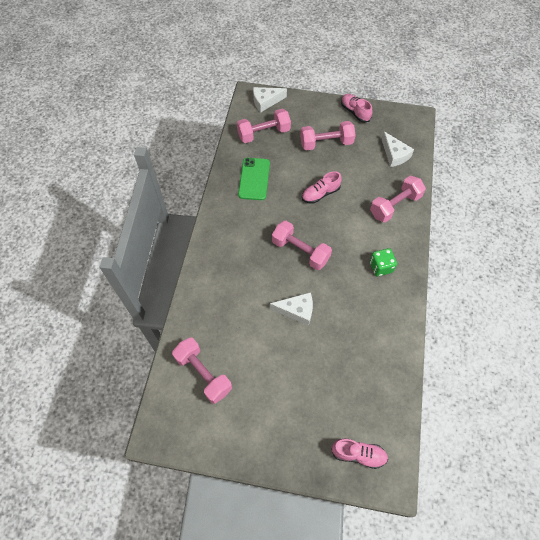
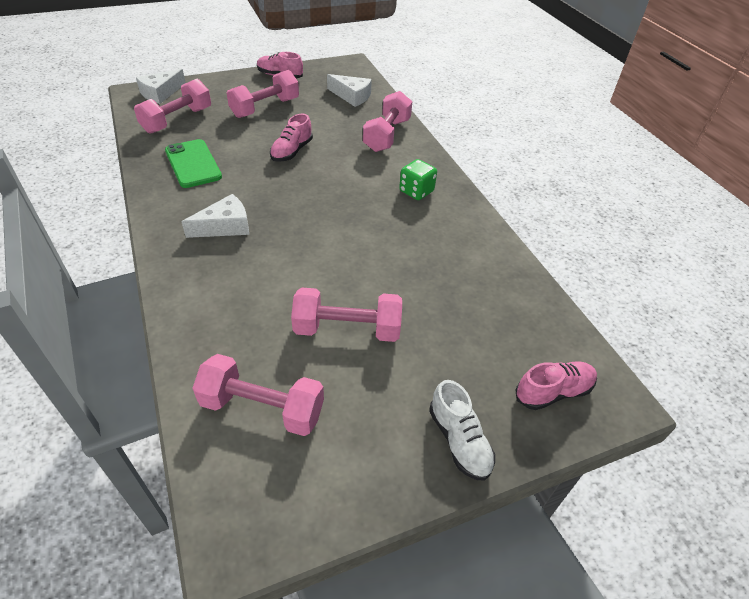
camera: 35 degrees left, 15 degrees down
(286, 450) = (459, 441): none -> white shoe
(296, 310) = (348, 272): white cheese -> white cheese (225, 226)
(300, 251) = (307, 211): pink dumbbell -> pink dumbbell (347, 329)

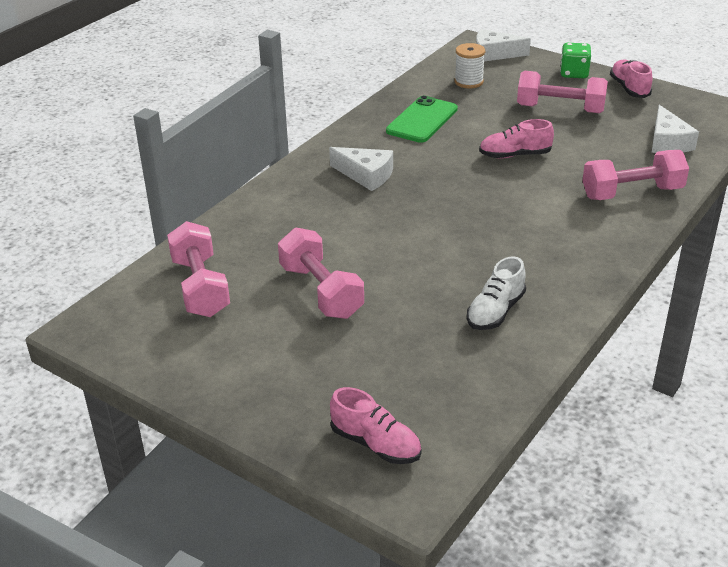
camera: 60 degrees right, 10 degrees down
(177, 120) = (468, 82): pink dumbbell -> white spool
(416, 191) = (562, 250): green dice -> green dice (574, 73)
(459, 441) = (262, 402): white shoe -> white shoe (495, 311)

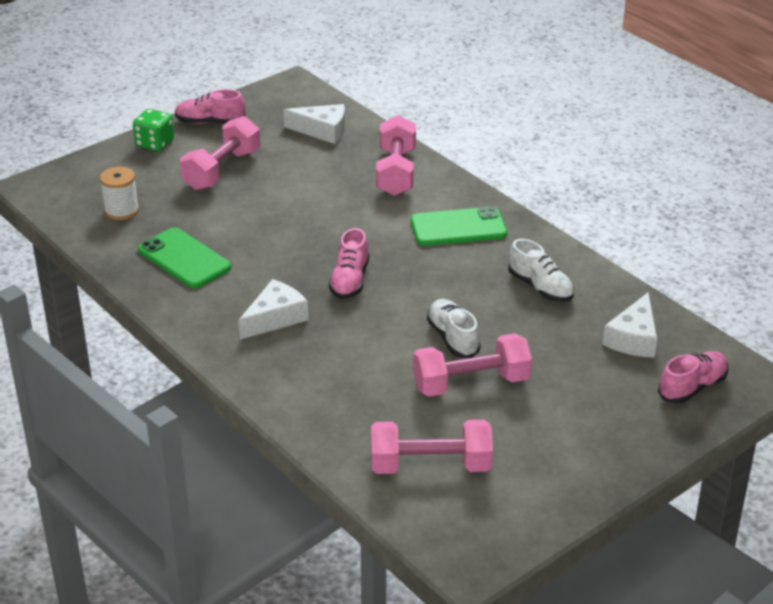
camera: 75 degrees left, 0 degrees up
(383, 270) = (453, 338): none -> white shoe
(494, 54) = (70, 180): white cheese -> white cheese (633, 338)
(514, 155) = (293, 218): pink shoe -> pink shoe (350, 281)
(565, 244) = (458, 228): none -> green phone

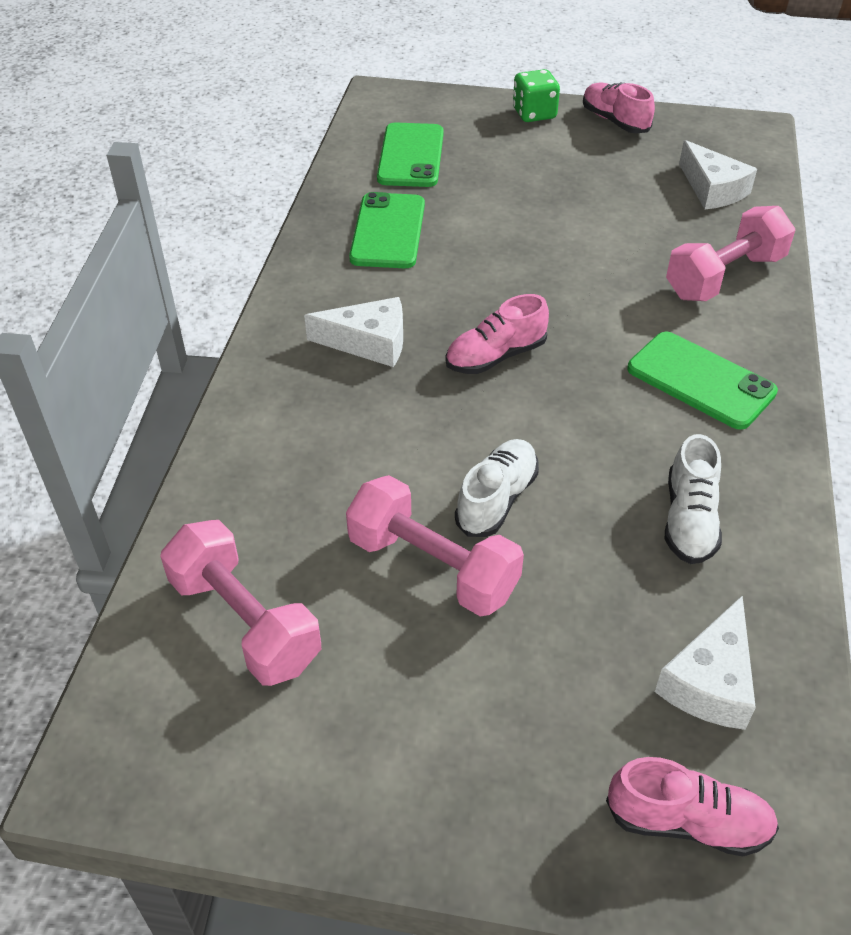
camera: 50 degrees right, 10 degrees up
(121, 211) = (410, 156): white spool -> green phone
(222, 170) = (553, 171): pink dumbbell -> none
(633, 338) = (710, 681): white cheese -> white cheese turned 45 degrees counterclockwise

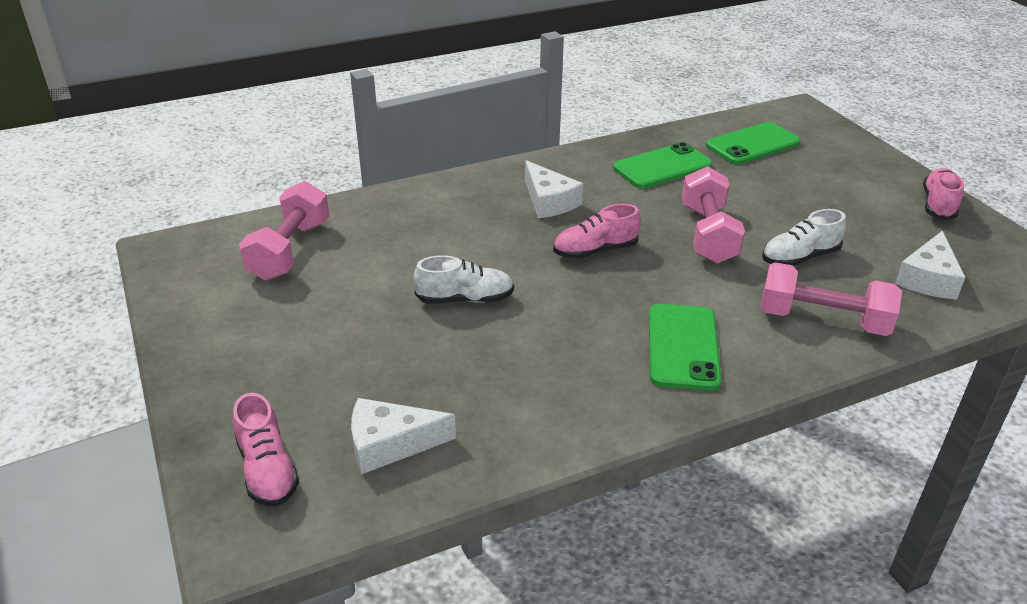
camera: 55 degrees right, 10 degrees down
(433, 567) = (386, 296): pink dumbbell -> pink dumbbell (708, 234)
(495, 356) = (595, 251): pink shoe -> pink shoe turned 45 degrees counterclockwise
(534, 114) = (884, 169): green dice -> none
(689, 520) = (530, 387): white shoe -> white shoe (799, 257)

